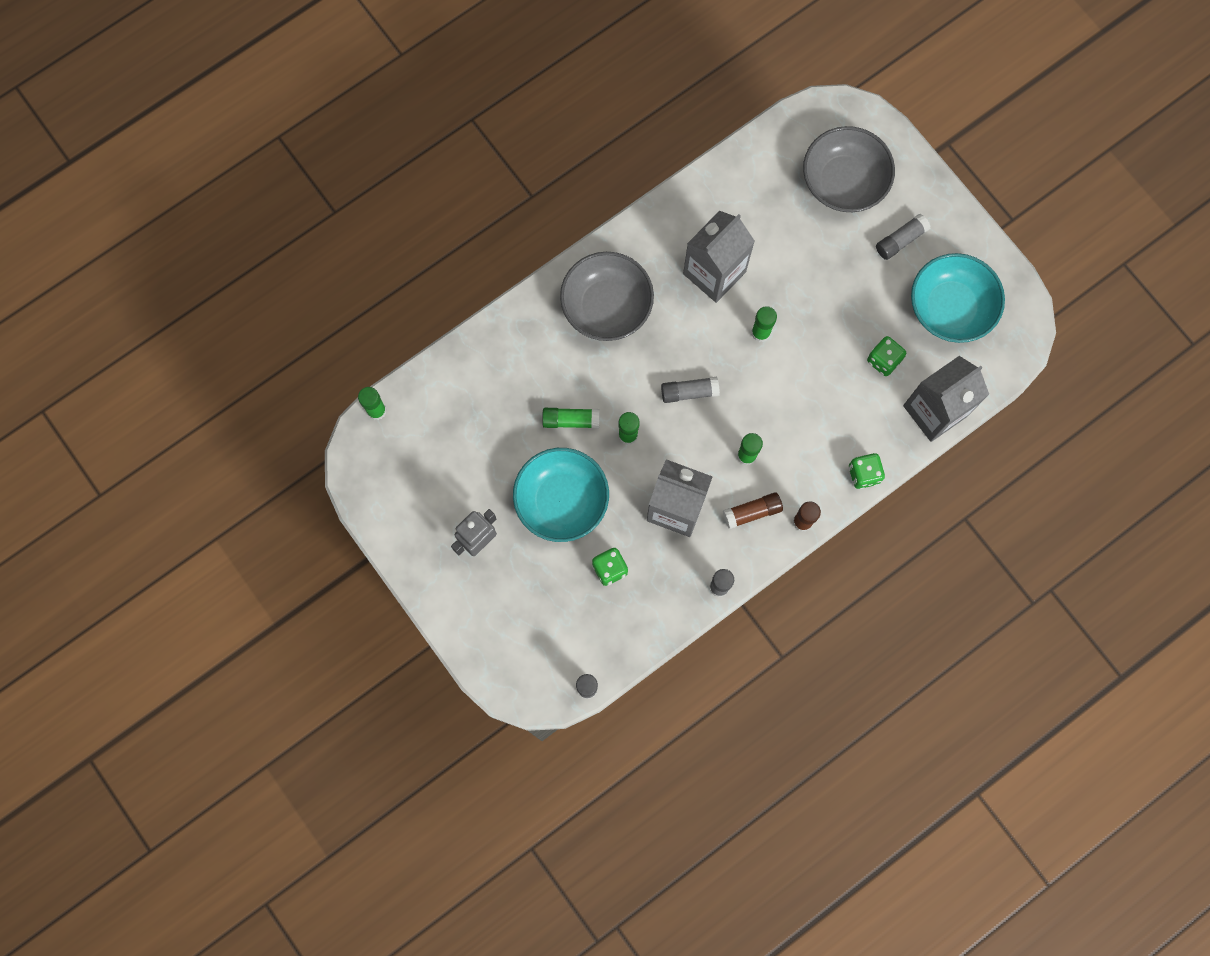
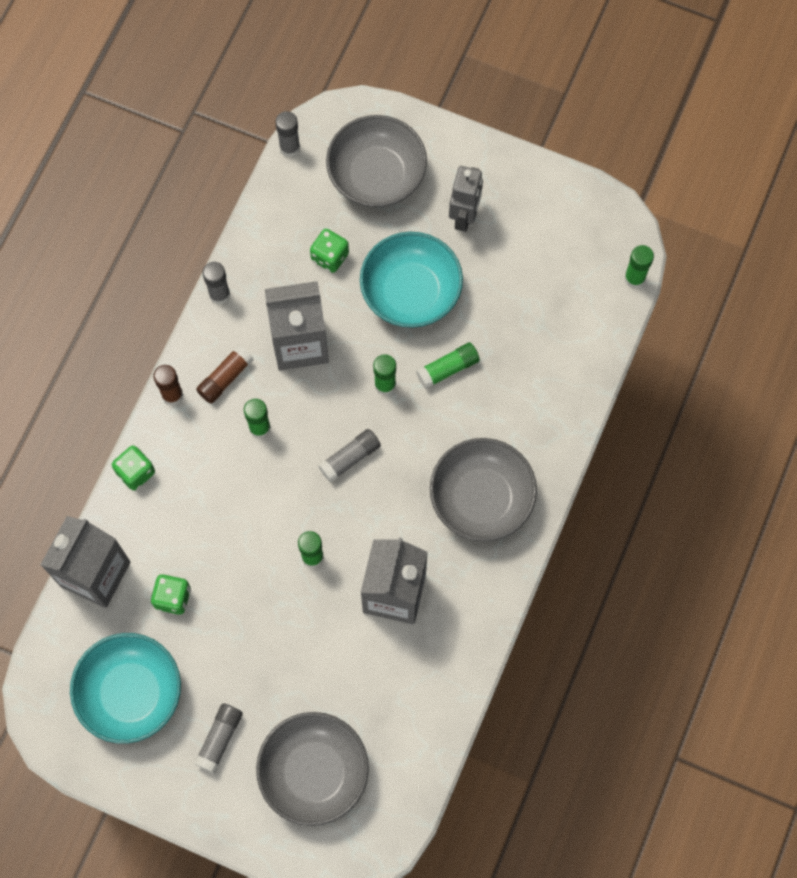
camera: 150 degrees right, 5 degrees down
(528, 620) = (376, 175): none -> grey bowl

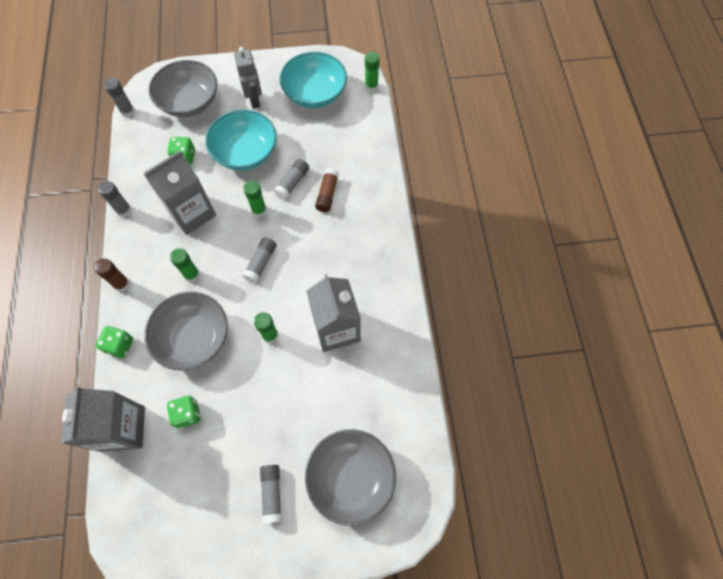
camera: 30 degrees left, 5 degrees down
(131, 693) = (190, 498): turquoise bowl -> turquoise bowl (315, 93)
(225, 378) = (153, 256): brown glue stick -> brown glue stick (327, 194)
(448, 369) = (292, 183): green glue stick -> grey glue stick
(481, 498) = (357, 244): grey bowl -> grey bowl (194, 338)

